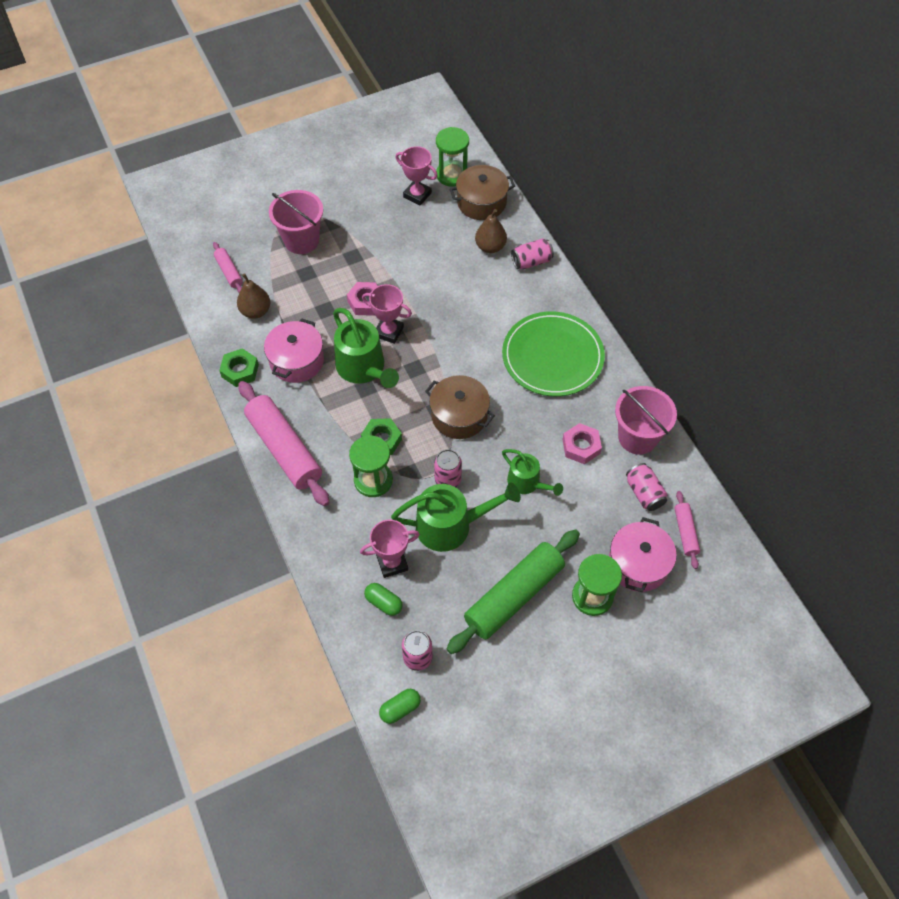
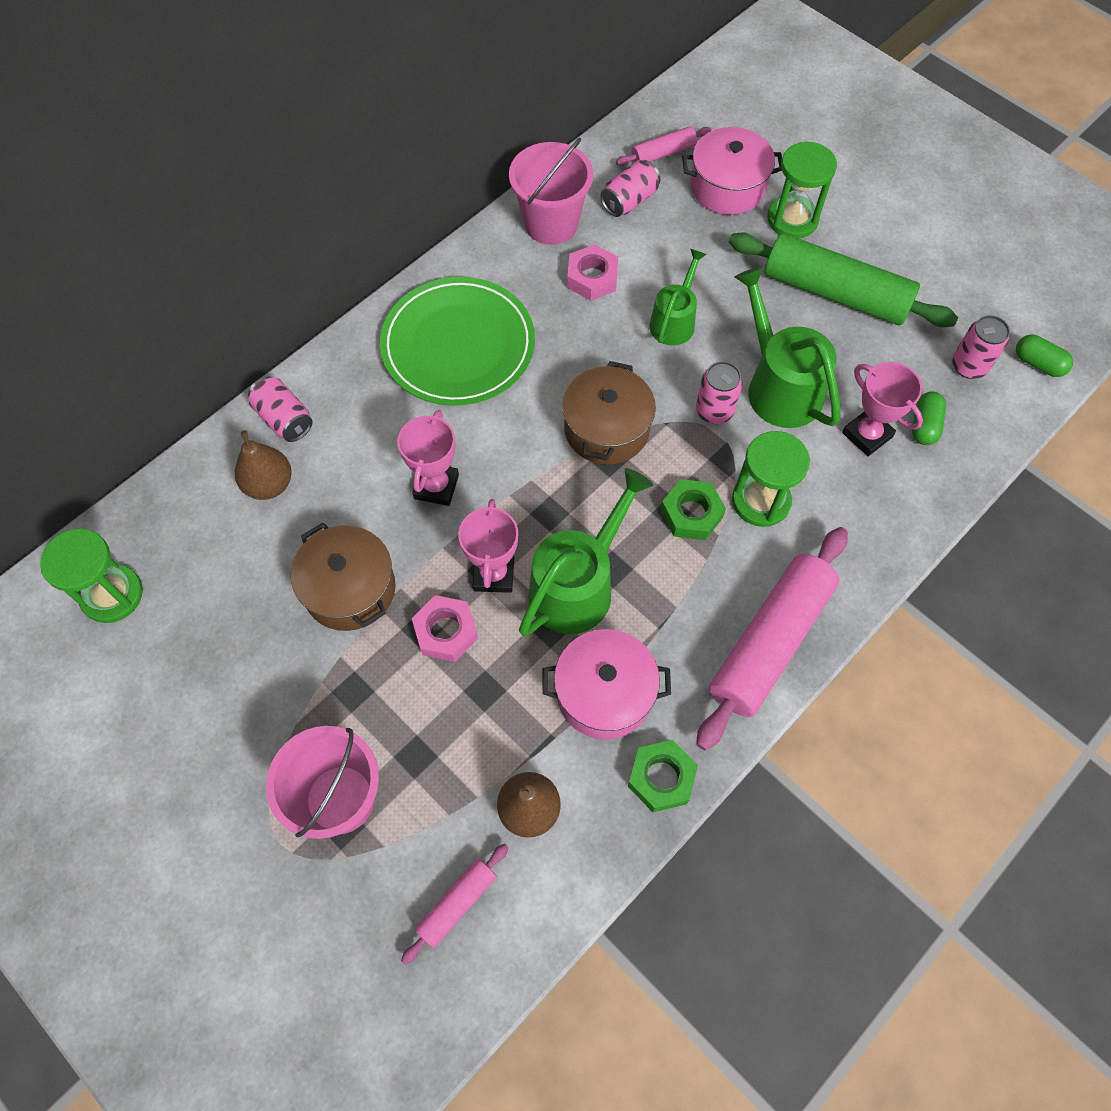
camera: 110 degrees left, 5 degrees up
(417, 195) = (176, 636): pink trophy -> pink trophy (436, 486)
(481, 202) = (170, 527): brown pot -> brown pot (350, 589)

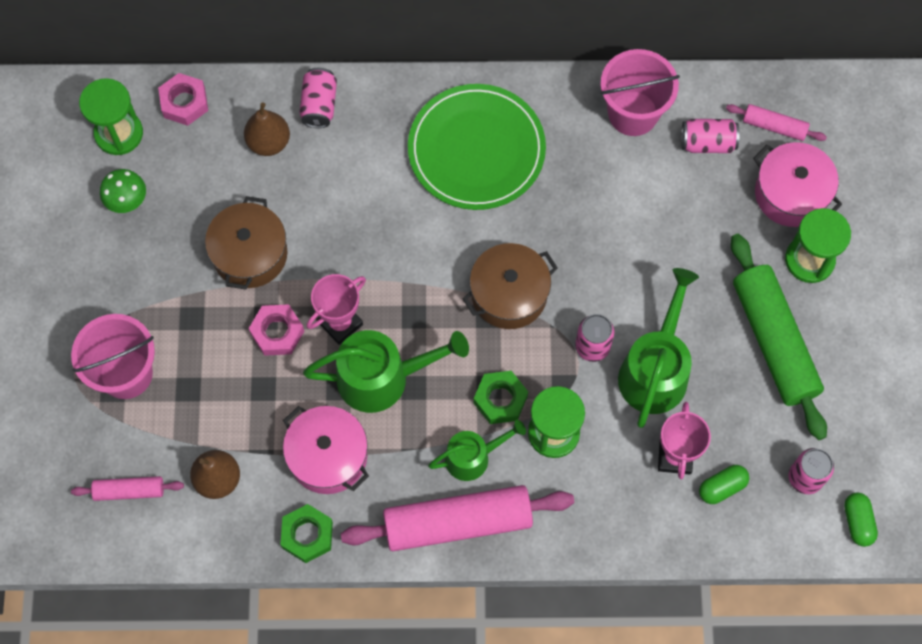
camera: 45 degrees right, 5 degrees up
(183, 646) = (127, 202): none -> green mushroom
(436, 486) = (364, 235): pink trophy -> none
(592, 278) = (616, 179): pink nut -> pink nut (184, 103)
(674, 321) = (637, 260): green watering can -> green watering can (473, 457)

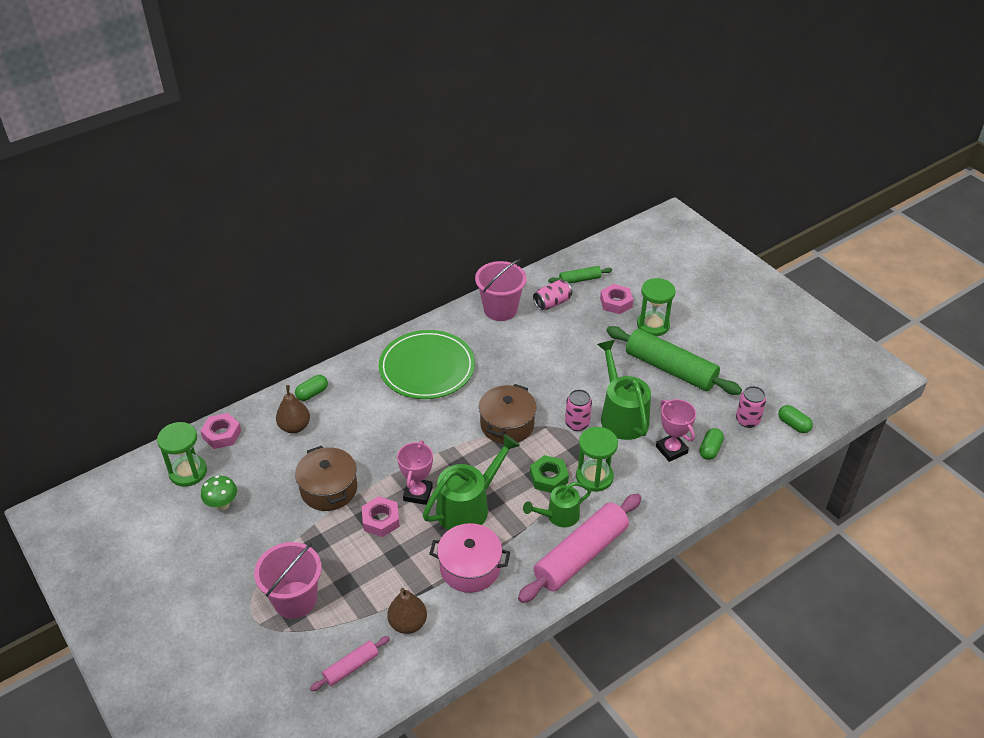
camera: 35 degrees left, 25 degrees down
(307, 535) = (494, 619): green nut -> none
(319, 105) = (312, 393): pink can -> green capsule
(473, 457) = (559, 516): green watering can -> green watering can turned 150 degrees counterclockwise
(774, 126) = (579, 279): pink rolling pin -> green rolling pin
(791, 194) = (616, 303): pink pot -> pink nut

